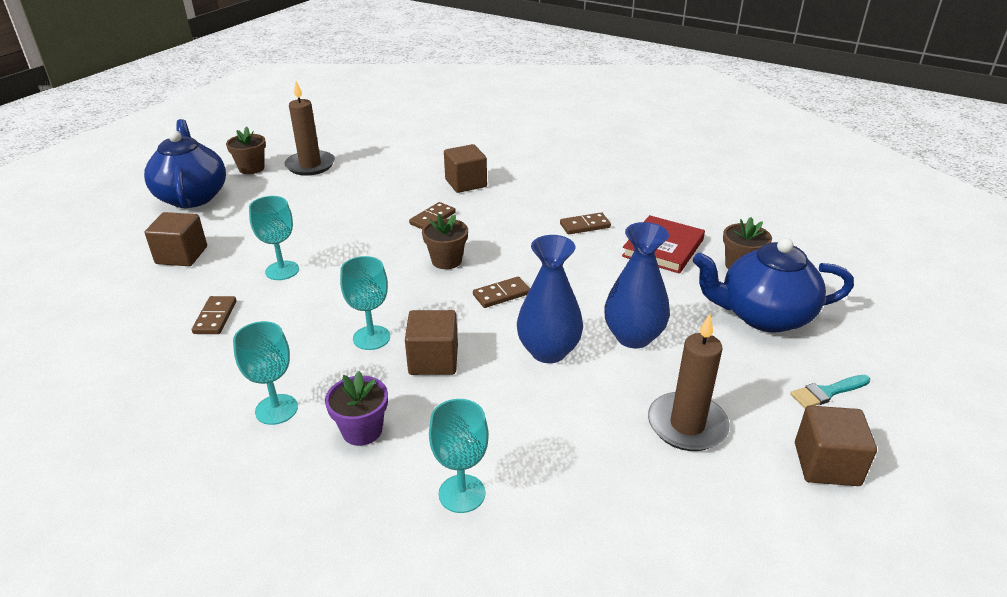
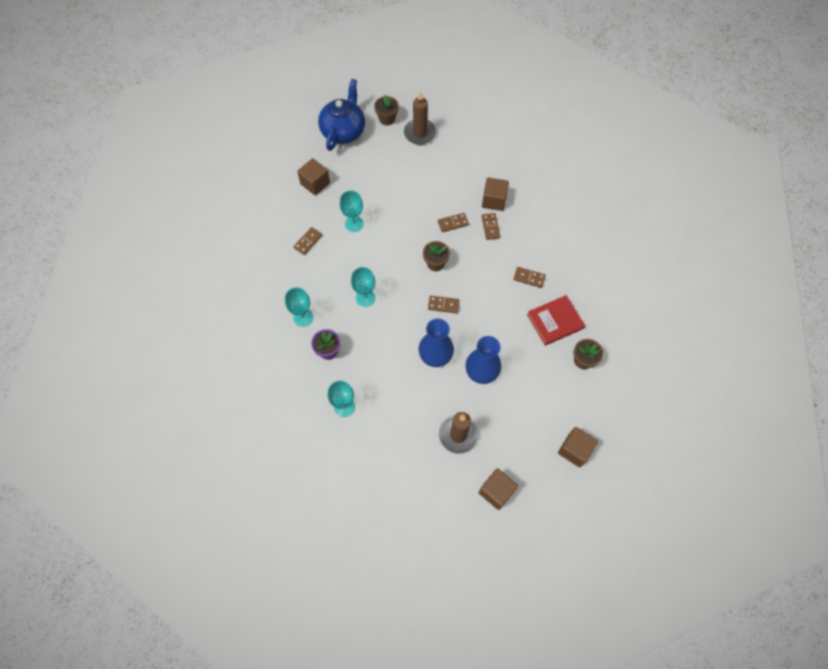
camera: 35 degrees right, 30 degrees up
(433, 360) = (382, 329): brown cube -> brown cube (574, 450)
(486, 204) = (490, 227): none -> brown domino
(763, 316) = (557, 400): blue teapot -> none
(827, 392) = (537, 460): turquoise brush -> none

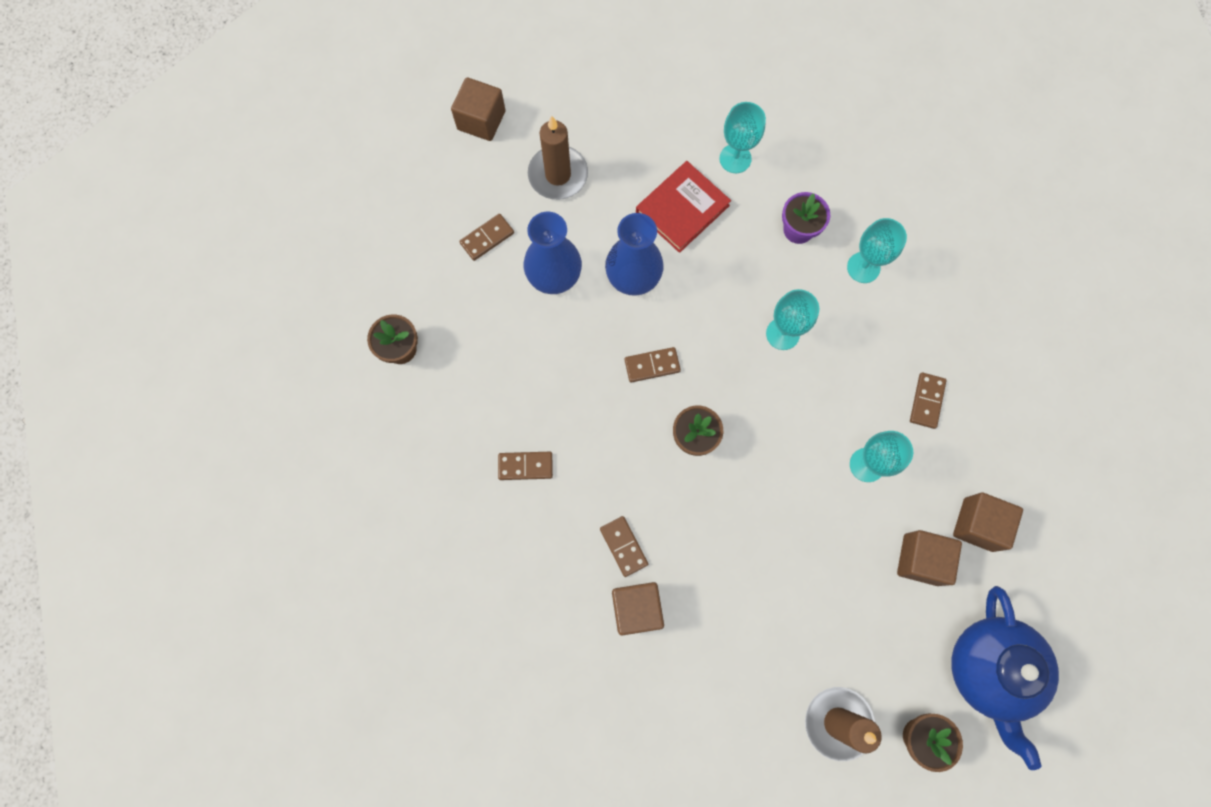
camera: 160 degrees right, 10 degrees up
(453, 223) = (694, 530): brown domino -> brown domino (487, 238)
(555, 321) = (461, 400): red book -> red book (682, 209)
(574, 450) = (385, 209): brown cube -> brown cube (920, 559)

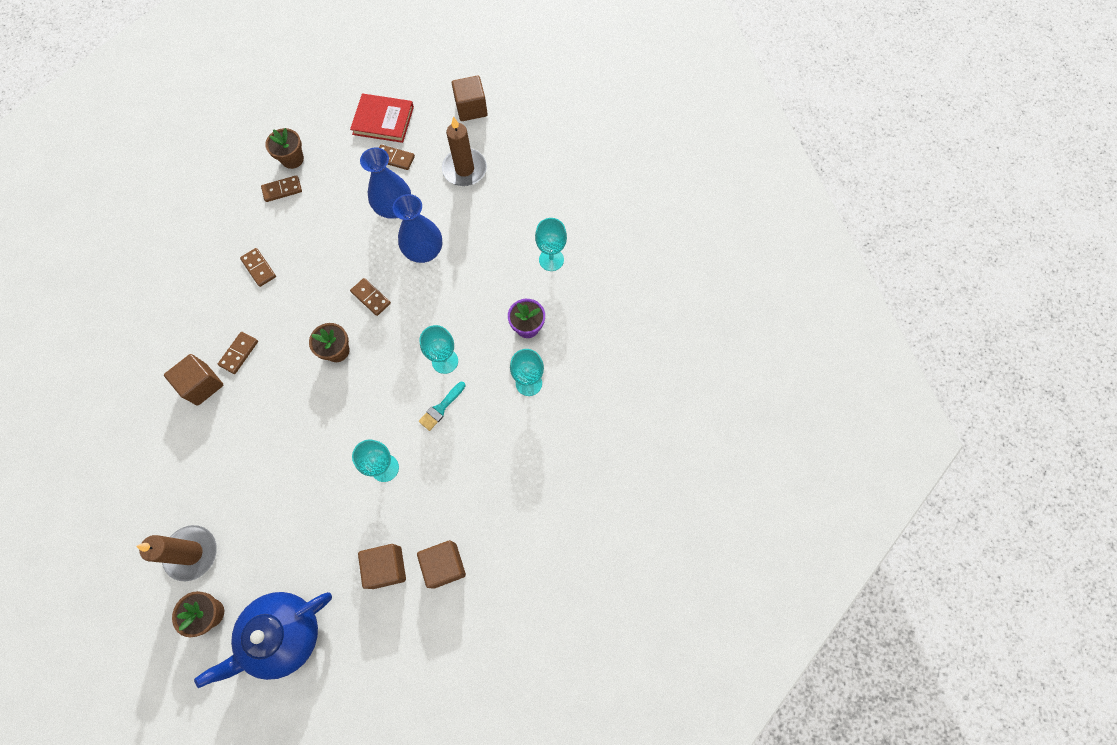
camera: 55 degrees right, 5 degrees down
(682, 209) = (492, 250): red book -> red book (383, 120)
(834, 369) = (441, 408): none -> turquoise brush
(920, 559) = (337, 542): brown cube -> brown cube (444, 565)
(927, 401) = (457, 481): brown domino -> brown domino (282, 190)

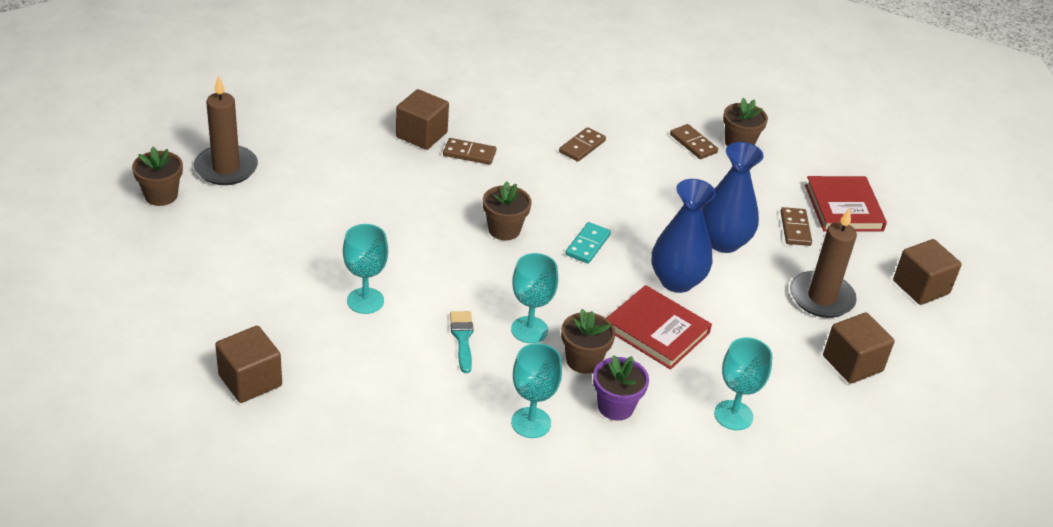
camera: 70 degrees right, 30 degrees down
(283, 635) = (143, 256): blue teapot -> none
(371, 298) = (587, 245): brown domino -> turquoise domino
(386, 567) = (238, 327): brown cube -> brown cube (852, 363)
(441, 408) = (462, 338): turquoise brush -> turquoise brush turned 60 degrees clockwise
(467, 280) = (656, 330): none -> red book
(482, 334) = (583, 360): none -> brown flower pot

